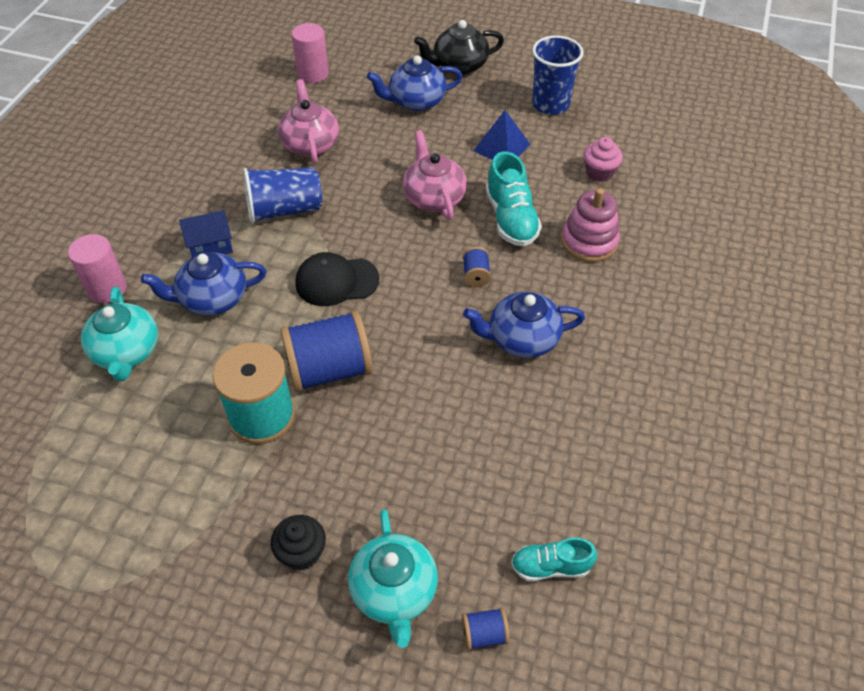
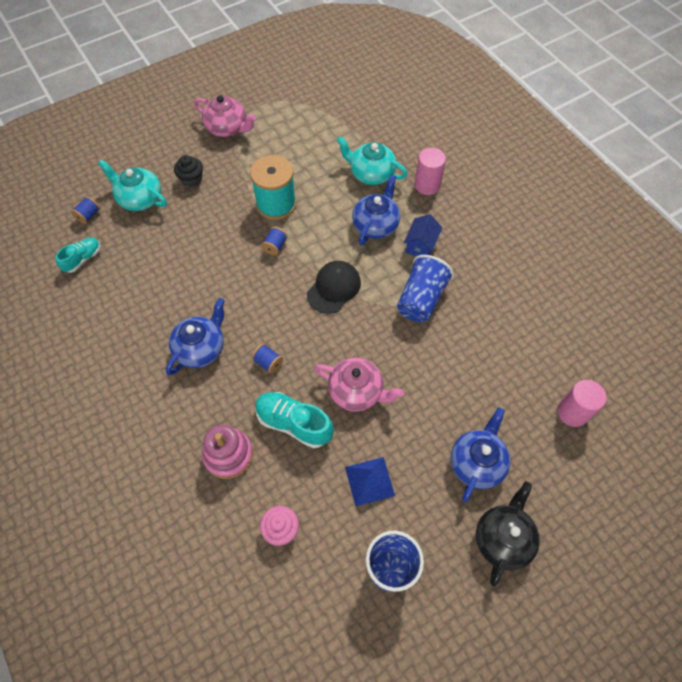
camera: 130 degrees right, 10 degrees up
(310, 144) = (479, 354): pink teapot -> pink teapot (227, 128)
(329, 370) = (275, 246): blue spool -> blue spool, size x0.44

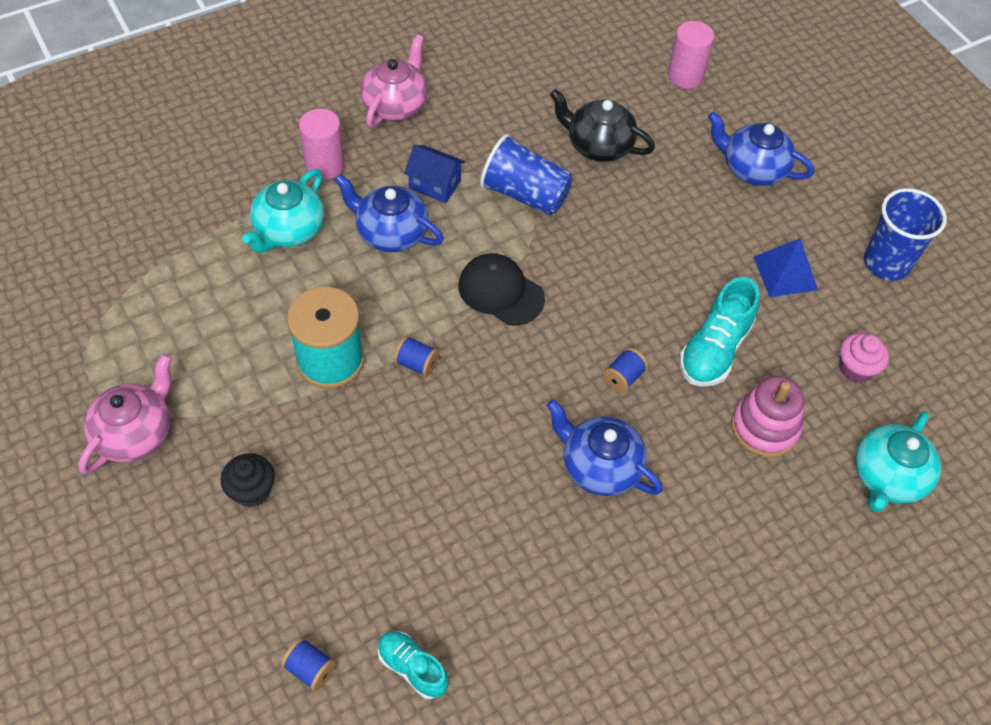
camera: 90 degrees left, 5 degrees down
(139, 199) = (283, 578): turquoise teapot -> turquoise teapot (887, 477)
(357, 391) = (665, 276): pink teapot -> pink teapot (396, 105)
(503, 538) = (837, 159): black teapot -> black teapot (598, 145)

